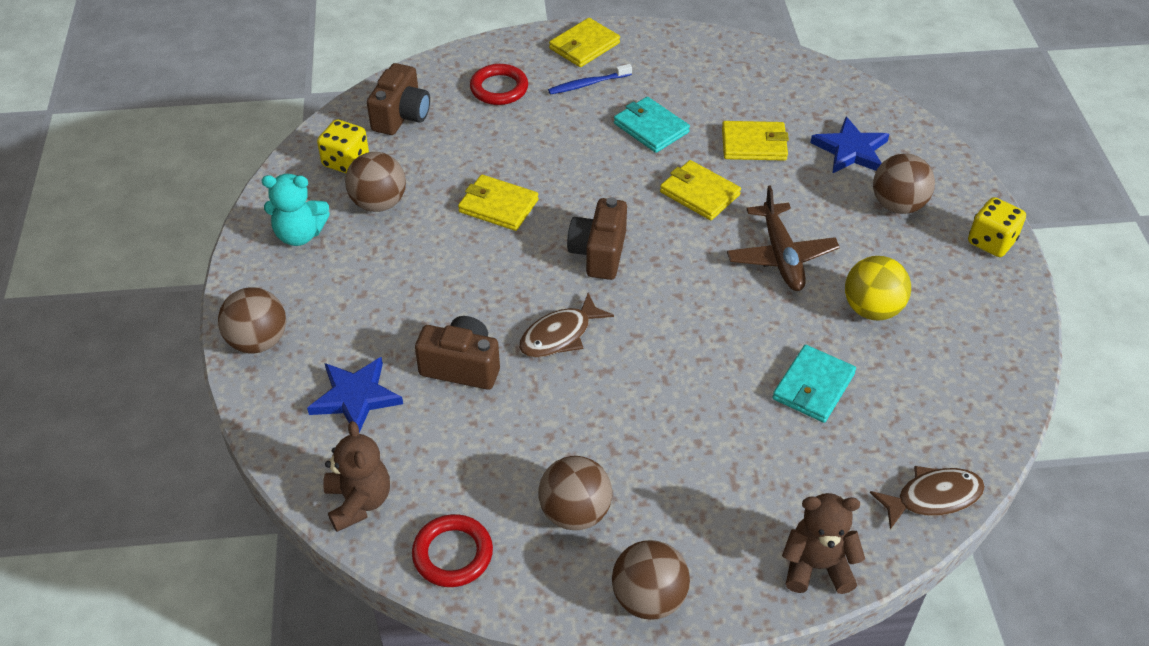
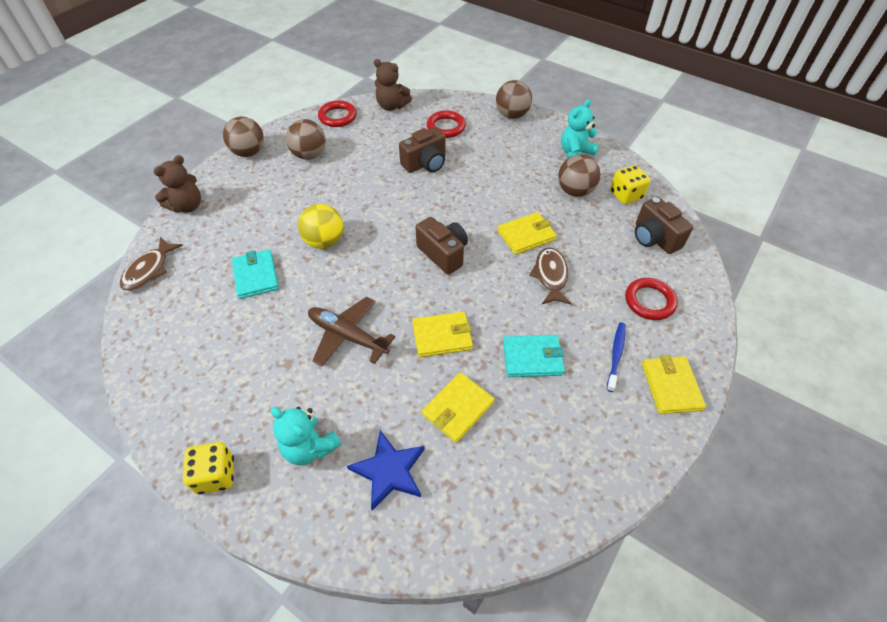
camera: 130 degrees right, 5 degrees up
(355, 397) = (446, 127): blue star -> red ring
(560, 335) = (405, 204): brown fish -> brown fish (550, 276)
(872, 309) = (261, 346): yellow ball -> yellow ball (324, 241)
(898, 205) = (310, 447): brown ball -> turquoise teddy bear

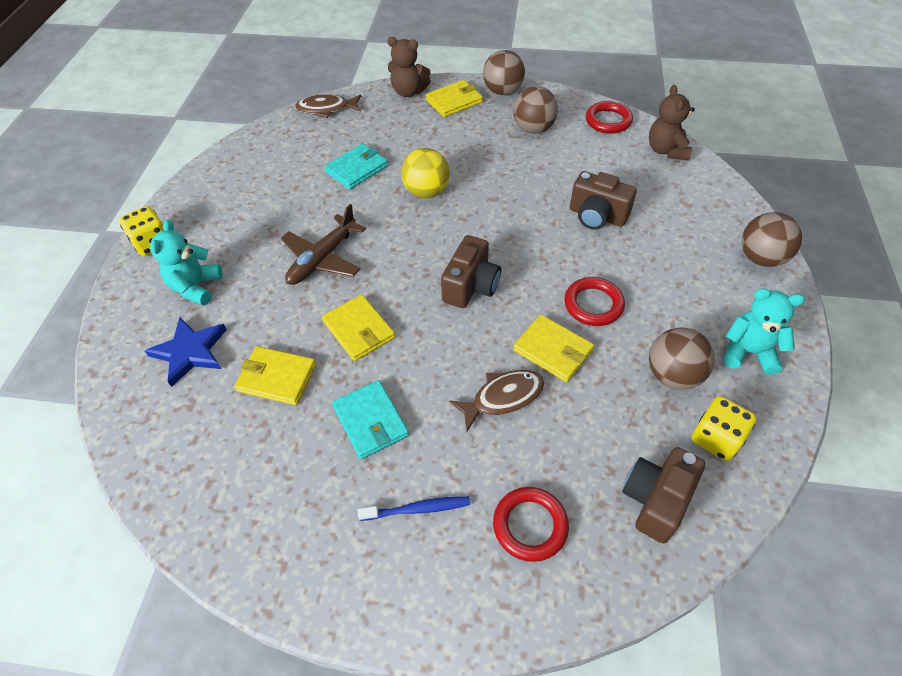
camera: 65 degrees right, 0 degrees up
(347, 336) = (322, 259): brown plane -> brown plane turned 150 degrees counterclockwise
(446, 127) = (675, 207): red ring -> red ring (593, 304)
(671, 386) = (400, 590): yellow wallet -> yellow wallet (454, 101)

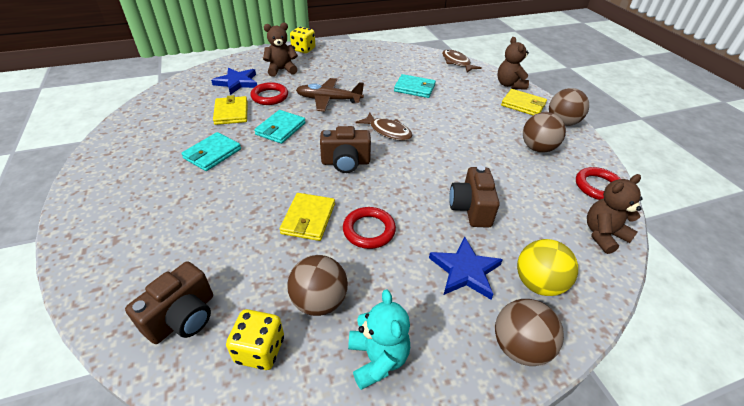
camera: 60 degrees right, 10 degrees down
(196, 287) = (281, 70): turquoise teddy bear -> brown teddy bear
(359, 330) = (280, 129): yellow wallet -> turquoise wallet
(417, 509) = (152, 191): blue toothbrush -> none
(426, 192) = (419, 119): yellow ball -> yellow ball (538, 283)
(503, 397) = (253, 204): brown fish -> brown fish (388, 131)
(530, 525) = (147, 246): red ring -> red ring (269, 96)
(655, 500) = (183, 317): brown camera -> brown camera turned 120 degrees clockwise
(673, 255) = (465, 271): none -> blue star

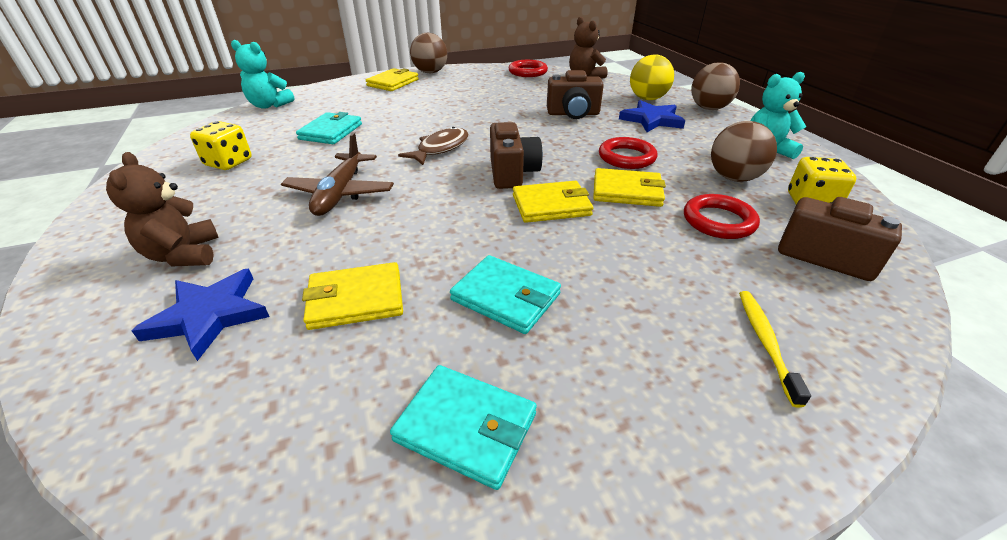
camera: 90 degrees left, 5 degrees down
(128, 244) = (765, 342): none -> yellow toothbrush
(269, 96) = (303, 256): red ring -> red ring (718, 221)
(280, 129) = (426, 231): turquoise wallet -> turquoise wallet (466, 427)
(296, 177) = (551, 205): none -> yellow wallet
(303, 49) = (94, 235): yellow dice -> yellow dice (228, 163)
(456, 62) = (269, 105): brown fish -> turquoise teddy bear
(509, 85) = (346, 84): brown teddy bear -> none
(537, 148) = (474, 84): brown ball -> none

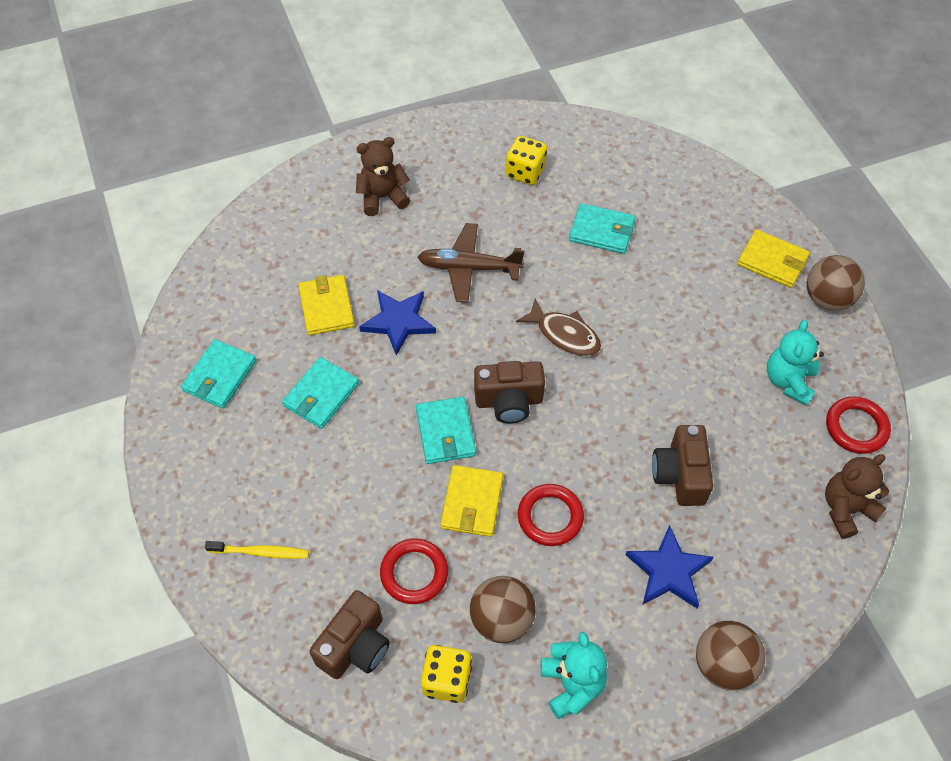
camera: 90 degrees right, 20 degrees up
(209, 315) = (318, 235): blue star -> blue star (398, 322)
(269, 105) = (671, 158): turquoise teddy bear -> turquoise teddy bear (788, 381)
(551, 205) = (445, 432): yellow wallet -> turquoise wallet
(647, 99) = (754, 584): yellow ball -> none

